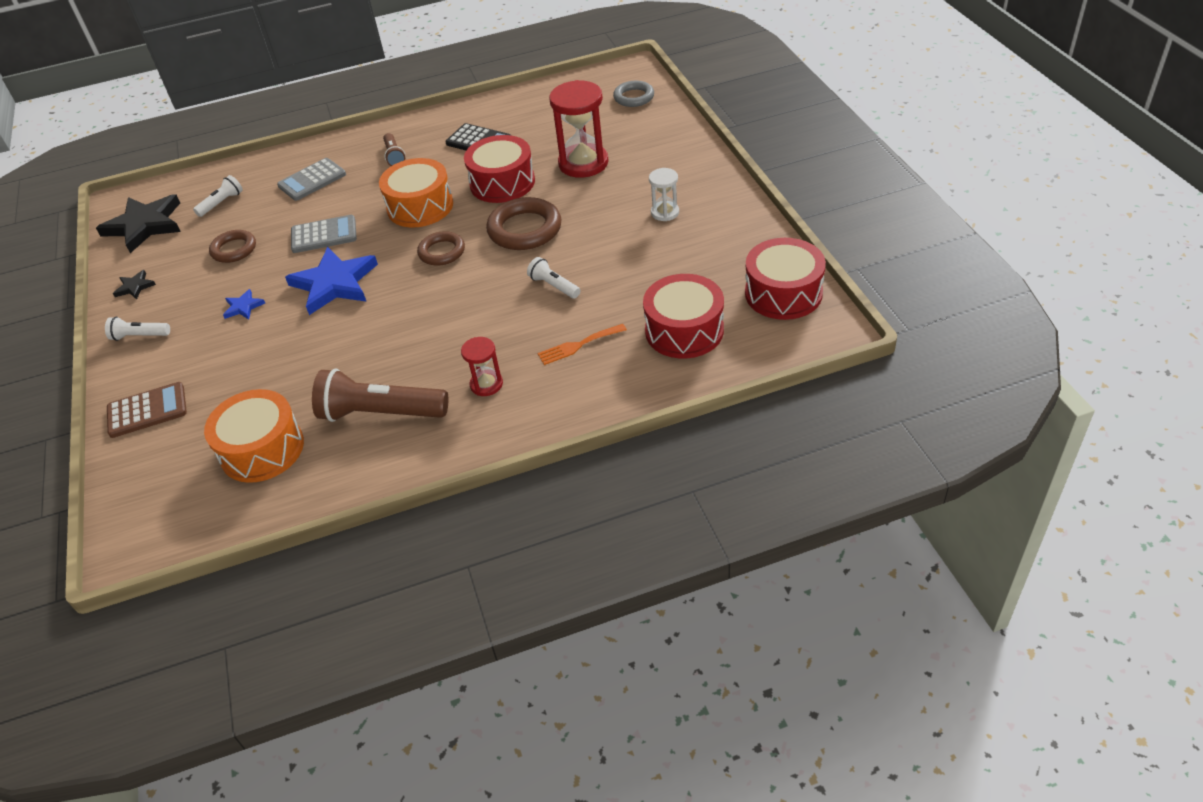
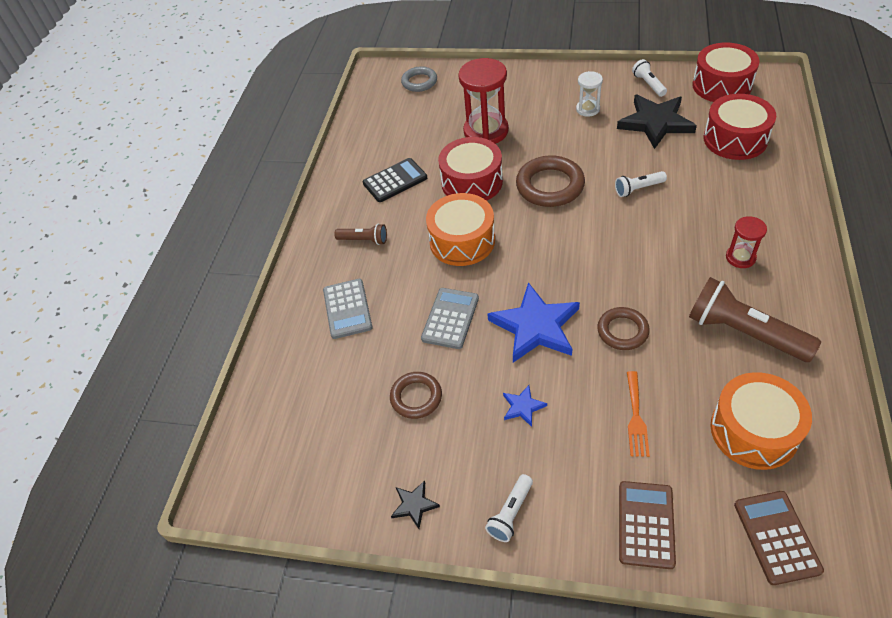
camera: 60 degrees left, 5 degrees up
(145, 225) = (298, 476): black star -> black star (655, 123)
(153, 490) = (776, 537): none -> brown calculator
(221, 203) = (319, 393): white flashlight -> white flashlight (648, 84)
(381, 413) = (744, 333): brown flashlight -> brown flashlight turned 90 degrees clockwise
(442, 252) = (542, 242): brown ring -> brown ring (622, 331)
(578, 345) = (721, 195): orange fork -> orange fork (636, 417)

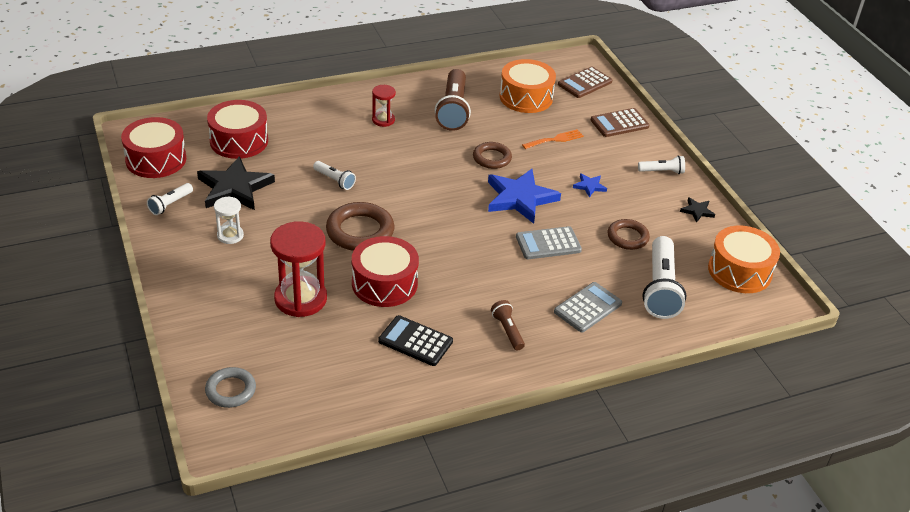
camera: 130 degrees left, 10 degrees down
(327, 384) = (660, 288): none -> white flashlight
(462, 241) = (463, 264): orange drum -> orange drum (739, 271)

